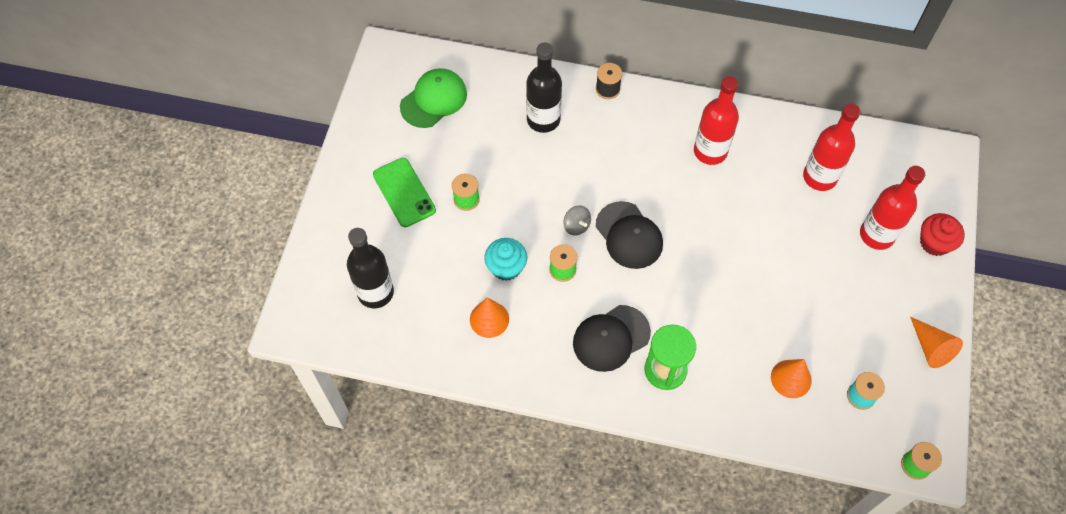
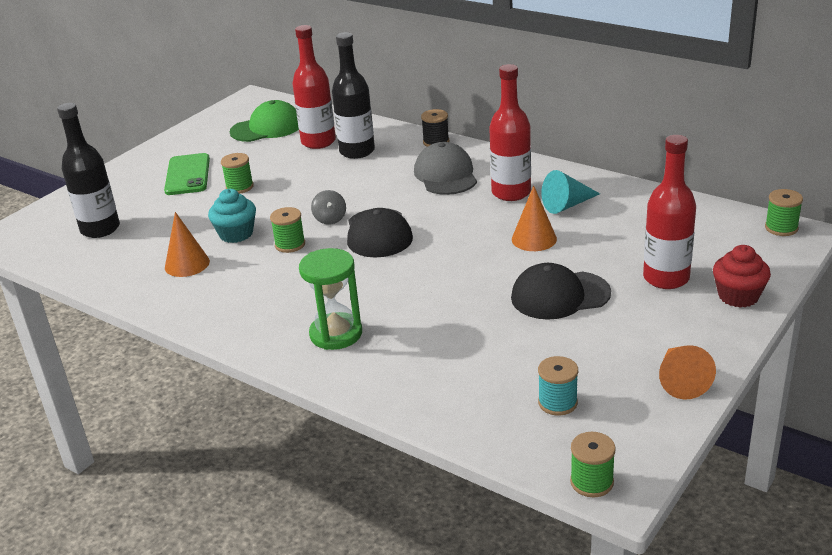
camera: 25 degrees right, 30 degrees down
(611, 338) = (297, 299): black cap -> black cap (560, 295)
(642, 138) = (445, 175): none -> grey cap
(763, 158) = (567, 205): none -> turquoise cone
(791, 378) = (478, 370): orange cone -> orange cone (534, 239)
(819, 177) = (623, 227): red bottle -> red bottle (318, 142)
(935, 150) = (781, 228): none -> green spool

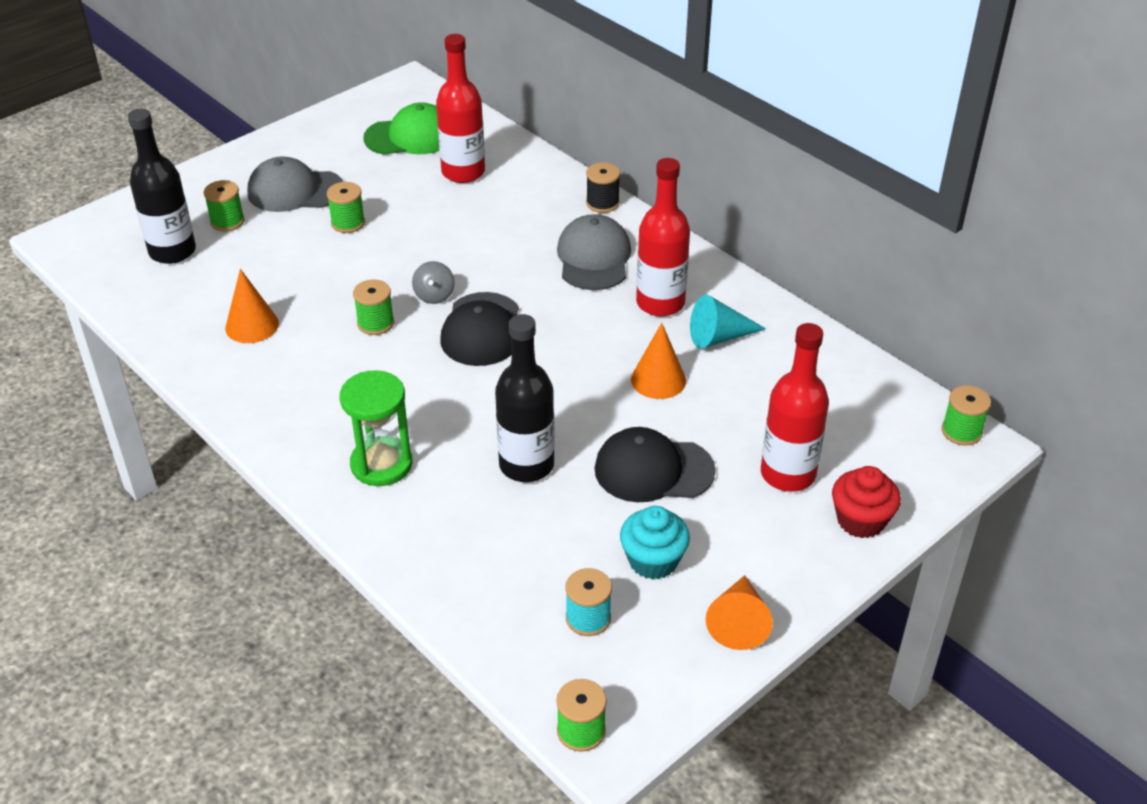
camera: 10 degrees right, 10 degrees up
(139, 203) = (227, 221): none -> green spool
(188, 175) = (295, 191): green phone -> grey cap
(236, 234) = (320, 293): turquoise cupcake -> turquoise cupcake (653, 560)
(357, 151) = (503, 197): black bottle -> black bottle (526, 465)

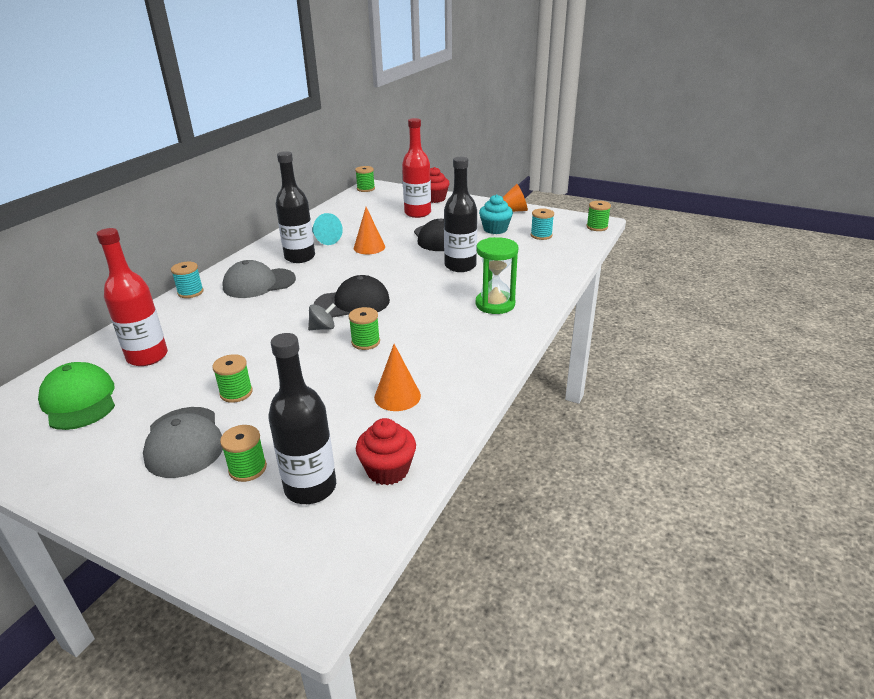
camera: 110 degrees left, 10 degrees down
(152, 297) = (388, 470): none -> red cupcake
(602, 203) = (190, 292): black spool -> turquoise spool
(660, 303) = (300, 257): red bottle -> black bottle

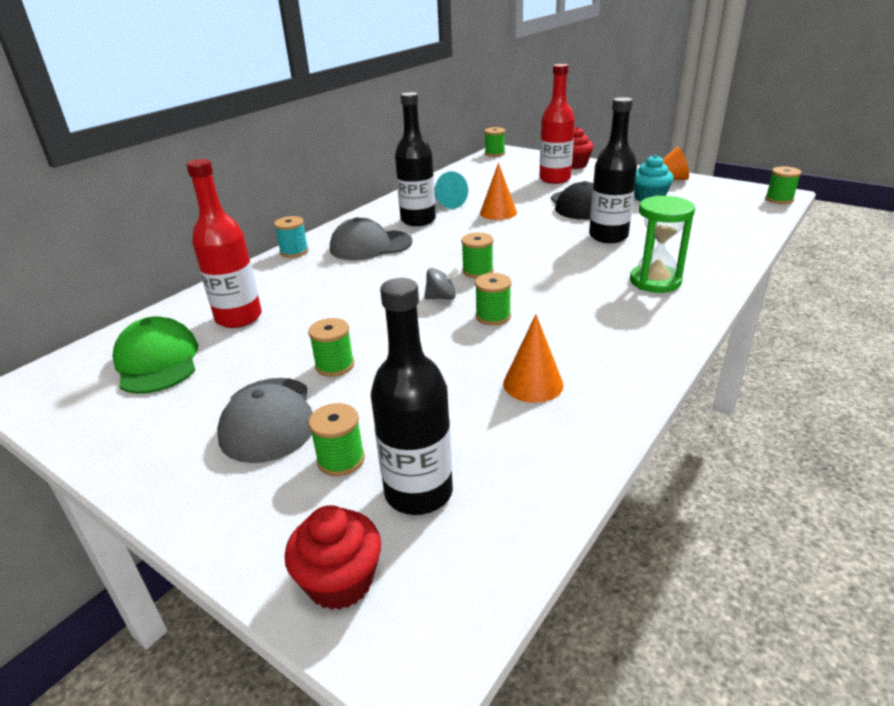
camera: 10 degrees right, 0 degrees up
(352, 303) = (477, 271): black cap -> green spool
(388, 470) = (521, 479): red cupcake -> red cupcake (340, 581)
(541, 235) = (708, 206): turquoise spool -> none

